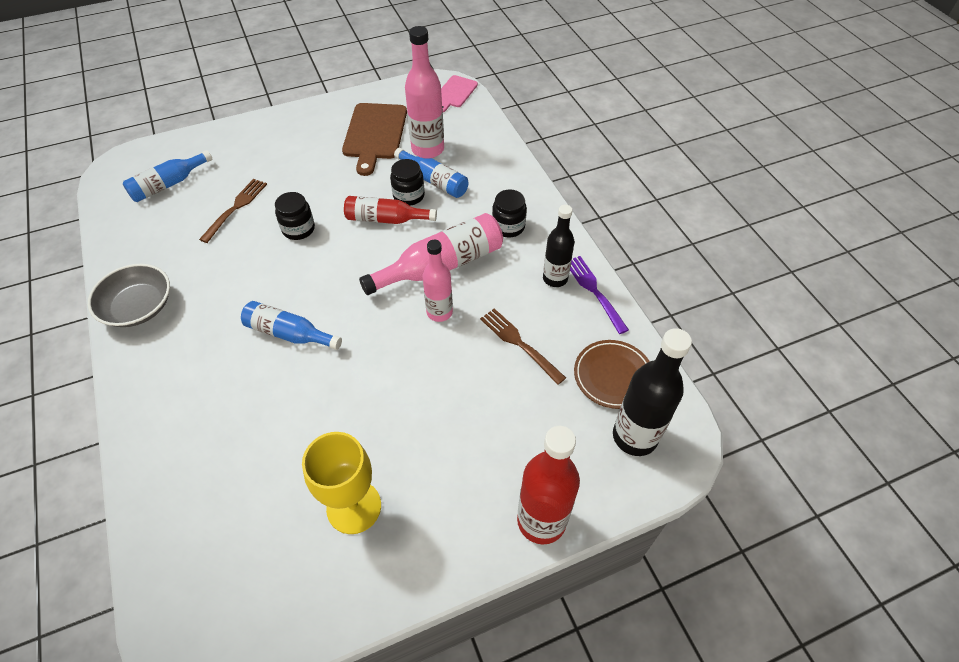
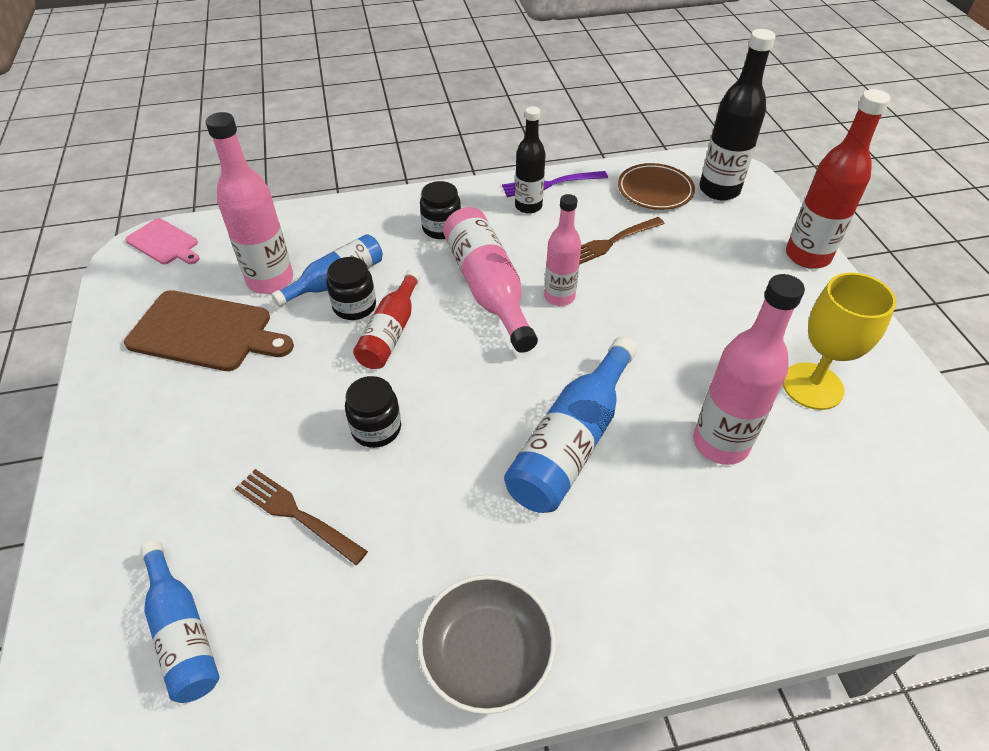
camera: 80 degrees left, 5 degrees down
(288, 430) = (720, 443): none -> pink bottle
(289, 333) = (571, 442): blue bottle -> blue bottle, size x1.53

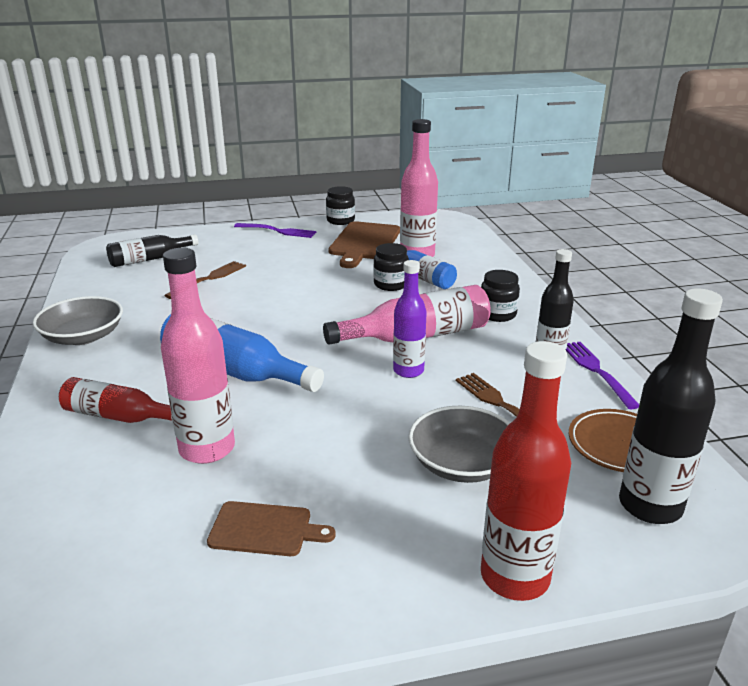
camera: 90 degrees right, 20 degrees down
(111, 442) = (278, 231): none -> purple fork
(164, 243) = (452, 223): pink cutting board -> none
(182, 632) = (149, 259): blue bottle -> black bottle
(376, 429) = (268, 297): black jar -> black jar (340, 221)
(390, 332) = (362, 298): red bottle -> red bottle (119, 416)
(559, 297) = (408, 371): pink bottle -> purple bottle
(697, 271) = (462, 463): none -> grey bowl
(812, 386) = (265, 529): yellow goblet -> brown cutting board

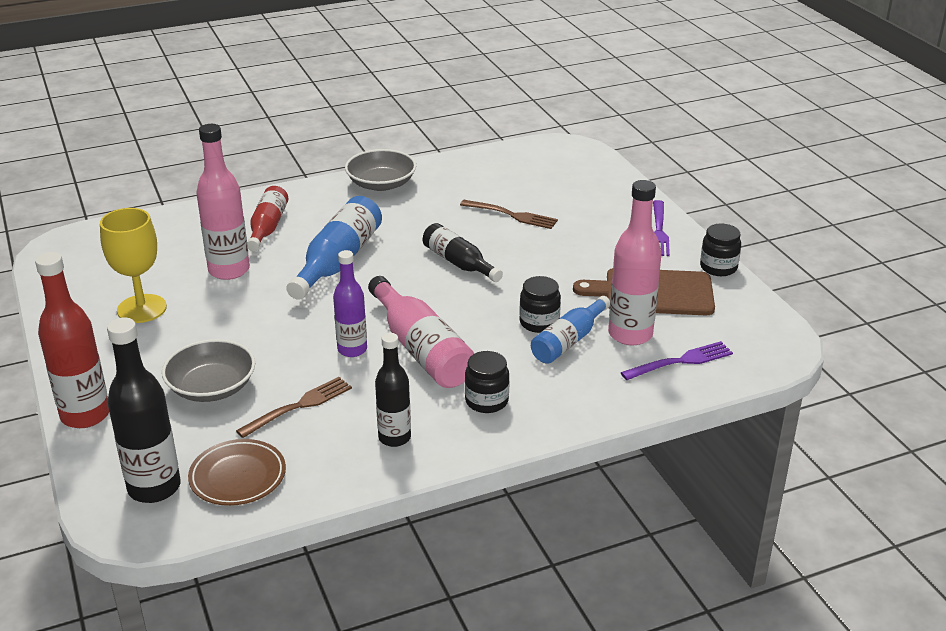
camera: 80 degrees right, 5 degrees up
(149, 259) = (544, 175): black bottle -> black bottle (459, 263)
(265, 529) = (142, 309): brown cutting board -> yellow goblet
(596, 371) = (370, 471): purple fork -> purple fork (681, 361)

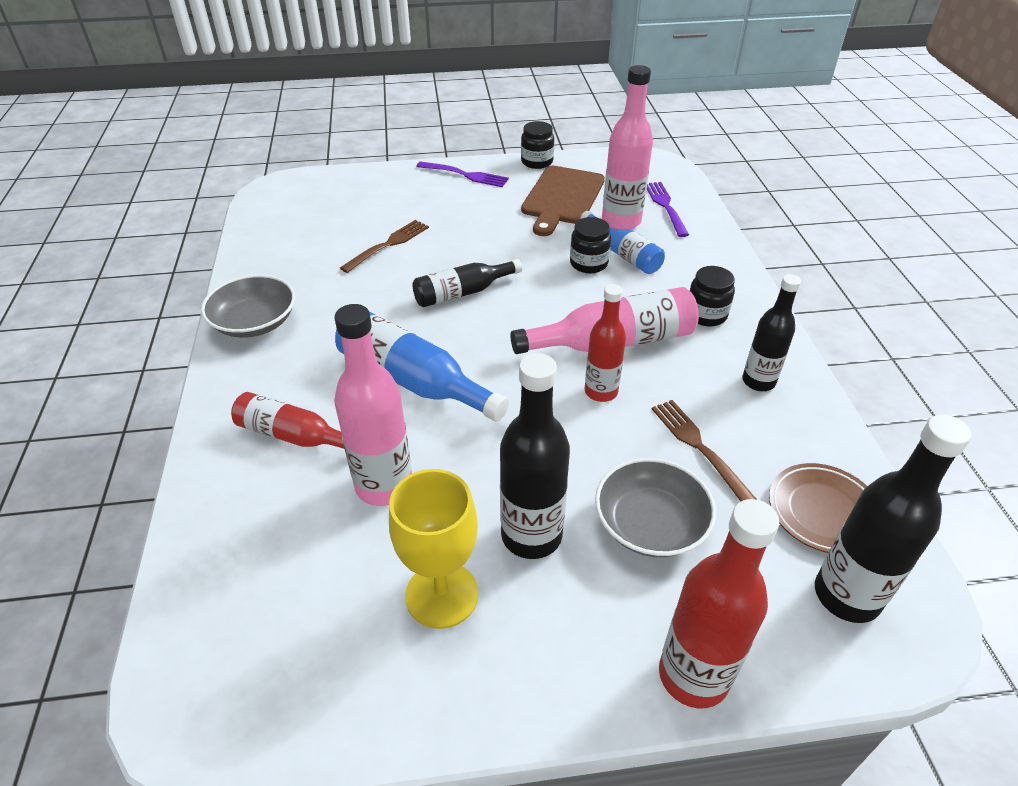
camera: 75 degrees left, 10 degrees up
(193, 336) = (531, 535): none -> black bottle
(352, 349) = (601, 392): purple bottle -> red bottle

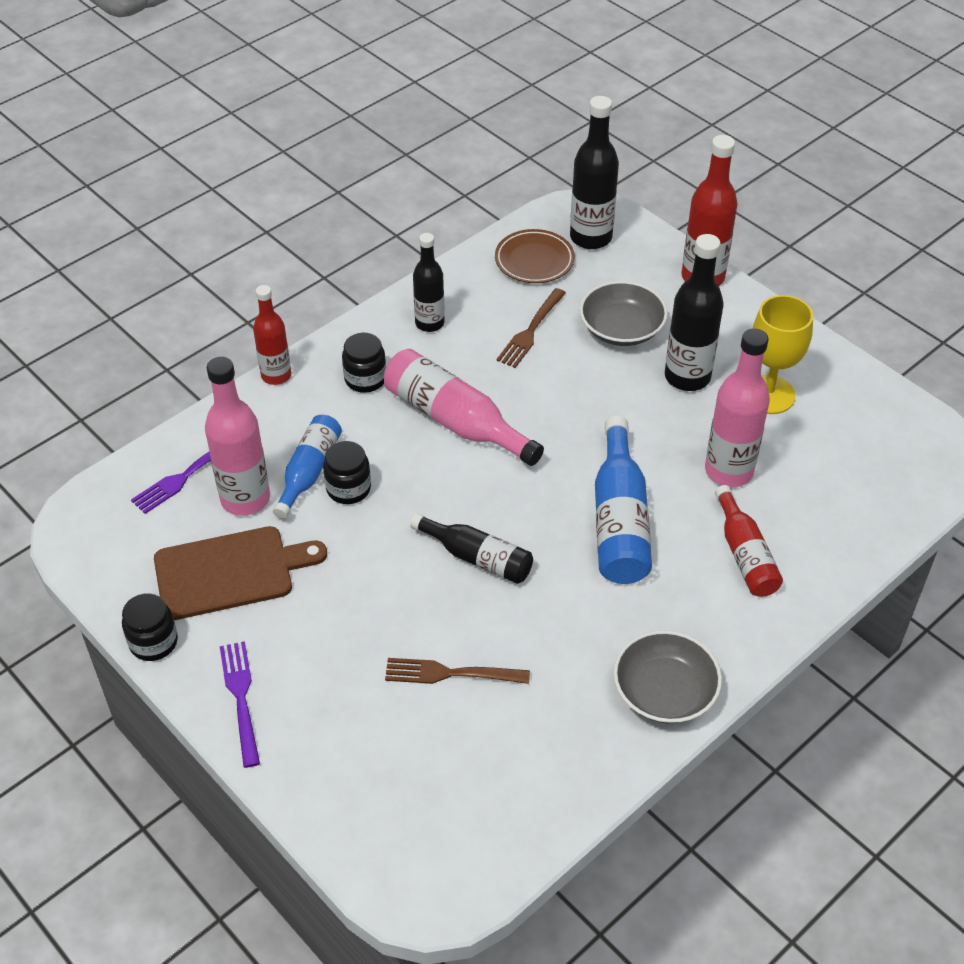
camera: 125 degrees left, 5 degrees up
(601, 392) = (523, 402): red bottle -> red bottle (276, 375)

